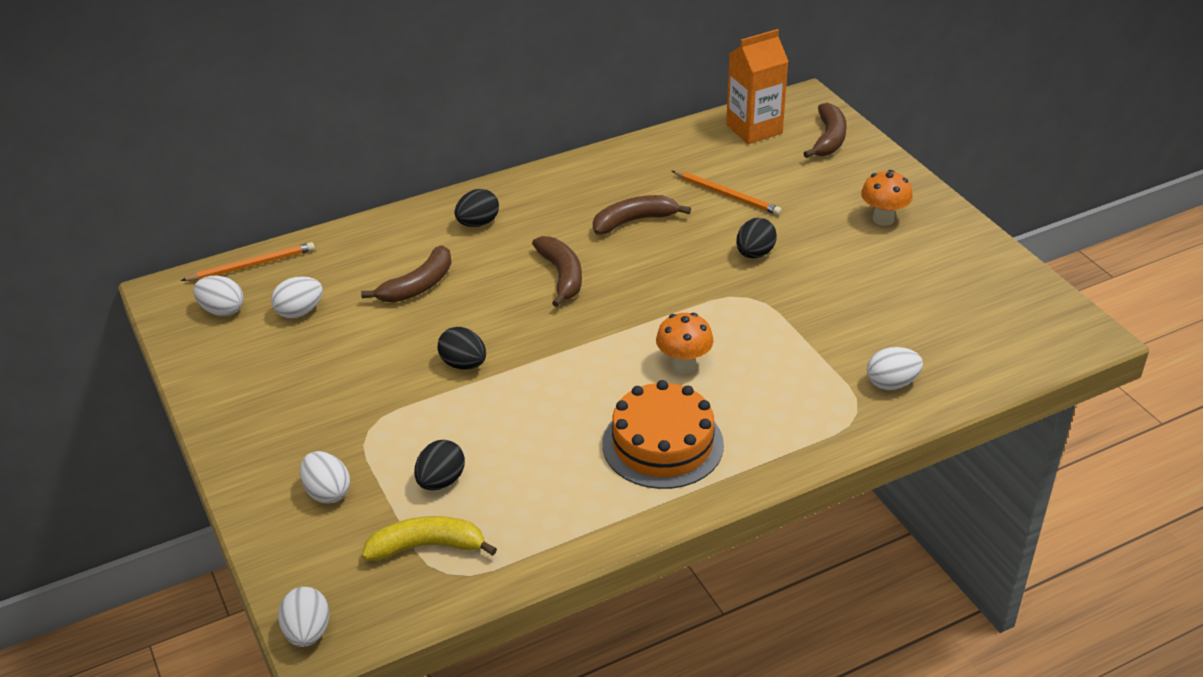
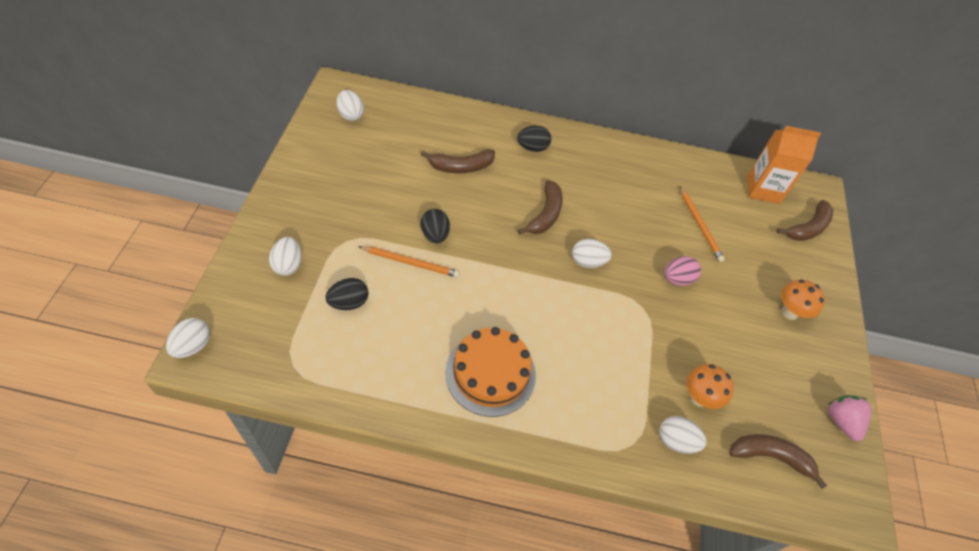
camera: 30 degrees right, 15 degrees up
(252, 265) = (391, 97): orange pencil -> orange pencil (411, 263)
(299, 312) = (386, 142): white egg -> white egg (587, 262)
(427, 546) = (300, 340): yellow banana -> none
(634, 221) = (624, 205): brown banana -> brown banana (770, 457)
(684, 365) = (556, 327): orange mushroom -> orange mushroom (699, 397)
(754, 254) = (677, 279): black egg -> pink egg
(1010, 277) = (841, 421): none -> pink strawberry

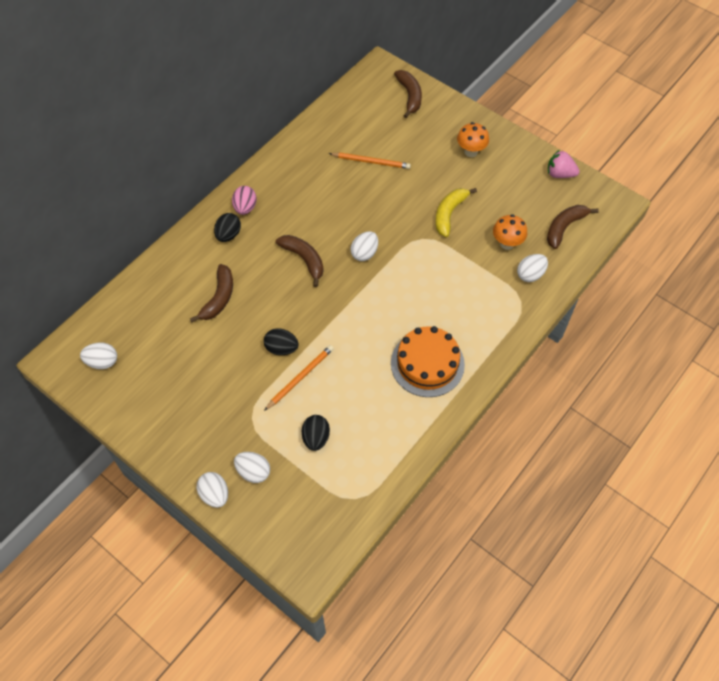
camera: 55 degrees left, 5 degrees up
(193, 346) = (299, 570): white egg -> white egg (215, 494)
(677, 279) = (410, 203): pink egg -> pink egg (245, 208)
(693, 322) = (449, 214): none -> yellow banana
(763, 189) = (361, 101): orange carton -> none

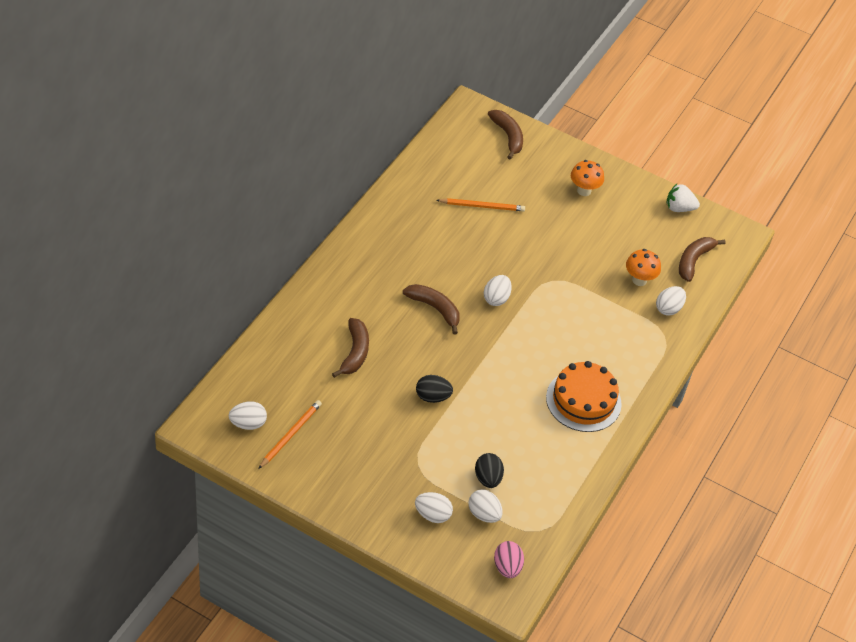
camera: 15 degrees left, 10 degrees down
(215, 494) = (398, 539): white egg -> white egg (484, 514)
(228, 235) = (349, 289): black egg -> none
(245, 208) = (359, 260): pink egg -> pink egg (507, 567)
(300, 377) = (458, 423): orange pencil -> orange pencil (290, 435)
(449, 214) = (575, 254): yellow banana -> none
(560, 174) = (679, 208): pink strawberry -> white strawberry

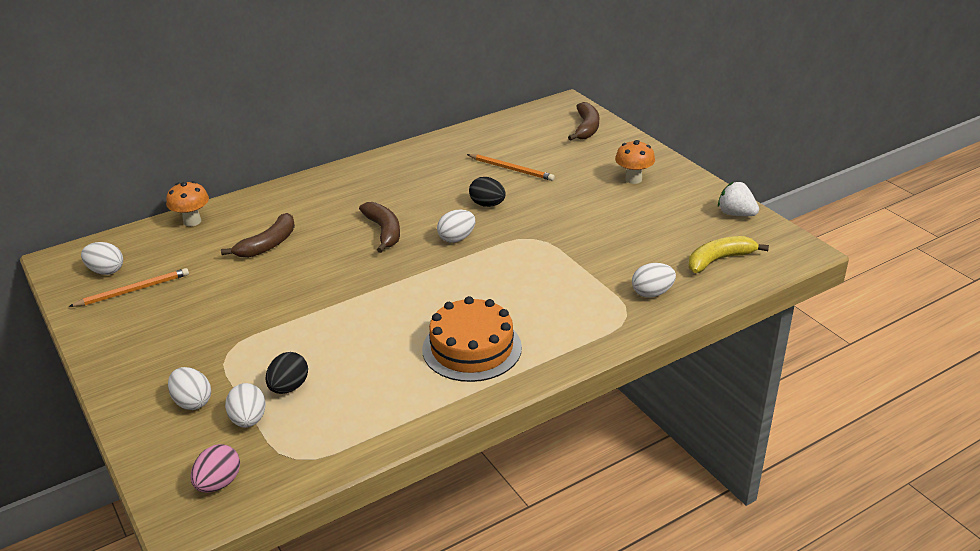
camera: 35 degrees right, 15 degrees down
(432, 397) = (306, 299): black egg -> black egg (487, 204)
(639, 280) = (636, 261): orange mushroom -> orange mushroom (192, 221)
(694, 261) = (719, 260): brown banana -> yellow banana

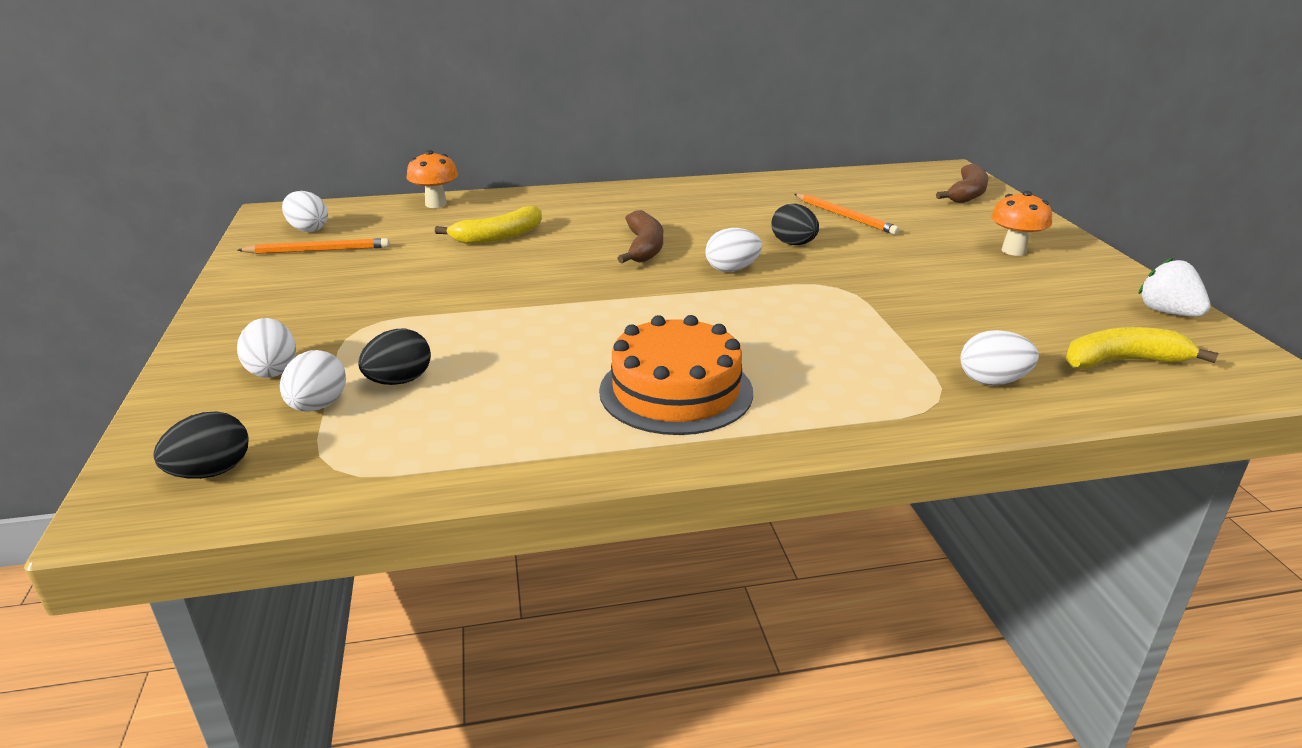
camera: 20 degrees right, 5 degrees down
(218, 483) = (211, 472): pink egg -> black egg
(268, 244) = (499, 236): brown banana -> yellow banana

